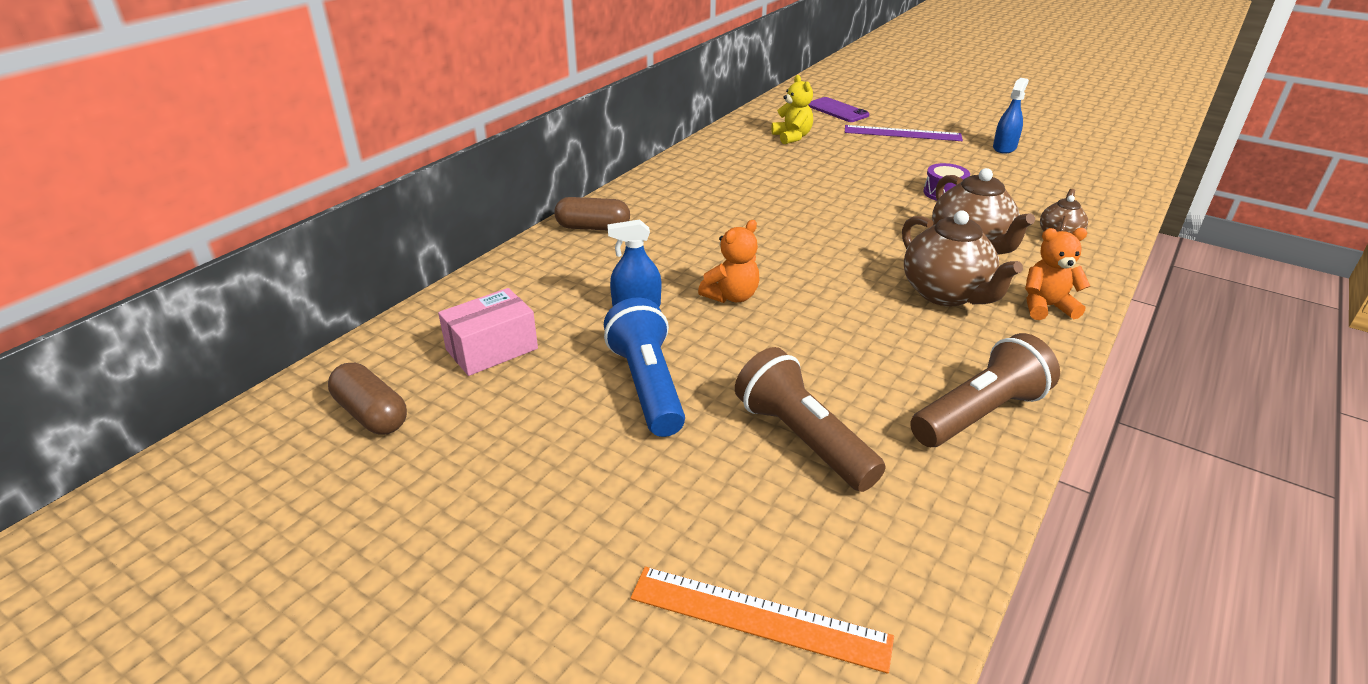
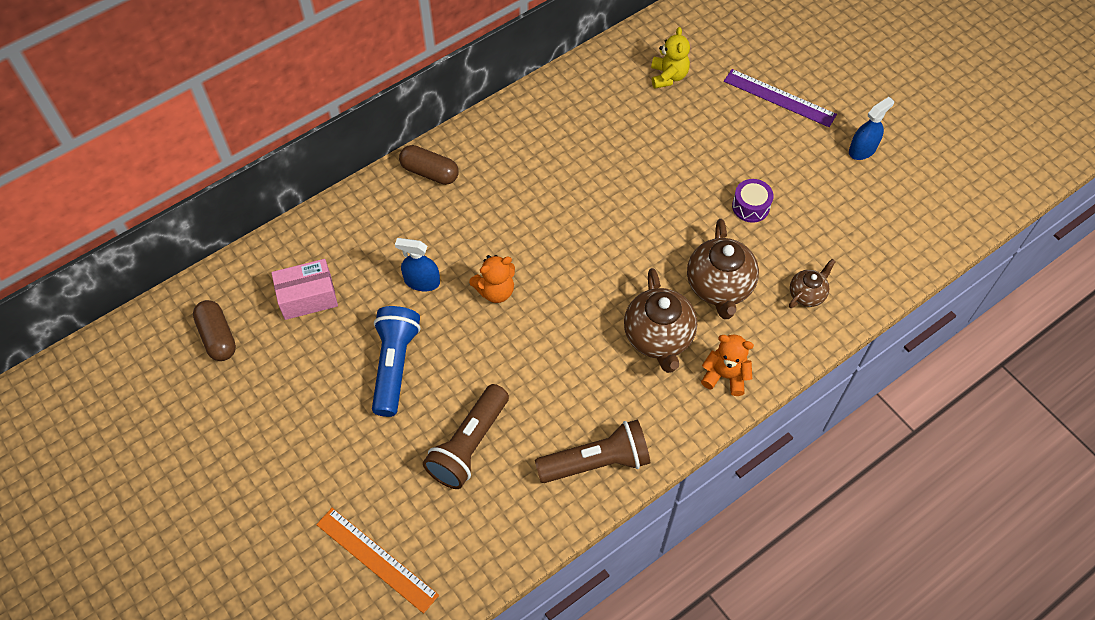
camera: 20 degrees right, 25 degrees up
(802, 439) = (469, 445): brown flashlight -> brown flashlight turned 135 degrees counterclockwise
(837, 110) = (742, 38): purple phone -> none

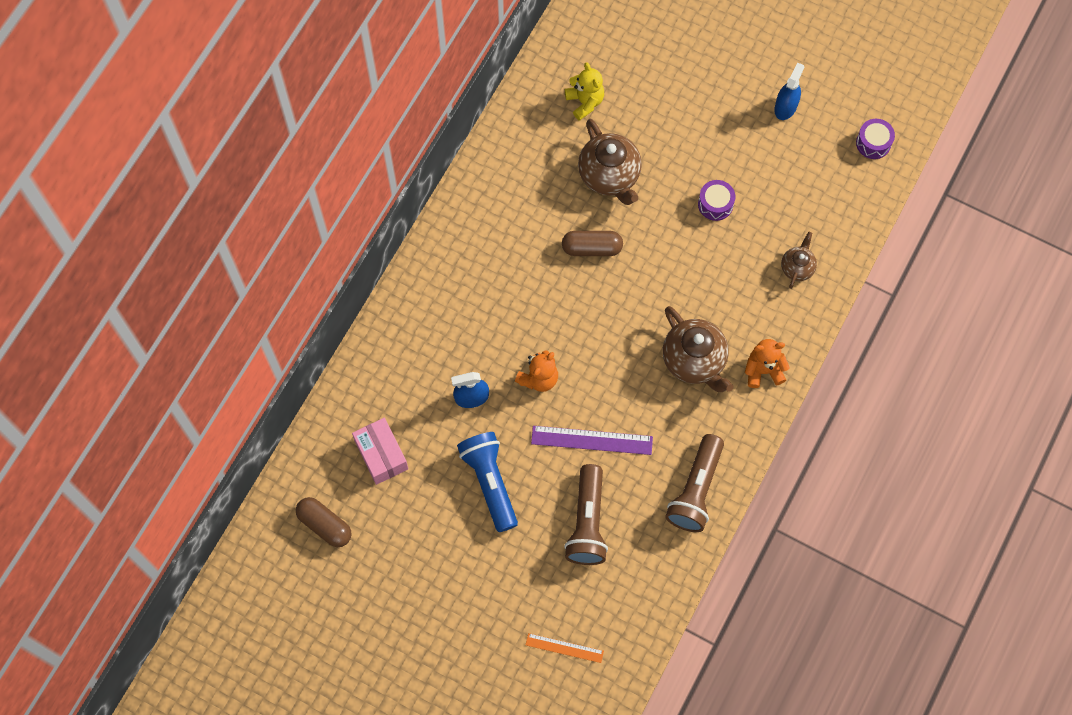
camera: 25 degrees left, 10 degrees up
(308, 297) = (381, 455): pink box -> pink box turned 75 degrees counterclockwise
(376, 559) = (564, 648): orange ruler -> orange ruler, size x0.62
(430, 172) = (421, 290): brown capsule -> brown capsule (592, 248)
(596, 462) = (696, 490): brown flashlight -> brown flashlight turned 150 degrees clockwise
(719, 287) = (723, 292): brown teapot -> brown teapot (609, 176)
(779, 98) = (692, 83): purple ruler -> purple ruler (592, 440)
(939, 213) = (873, 143): none -> purple drum

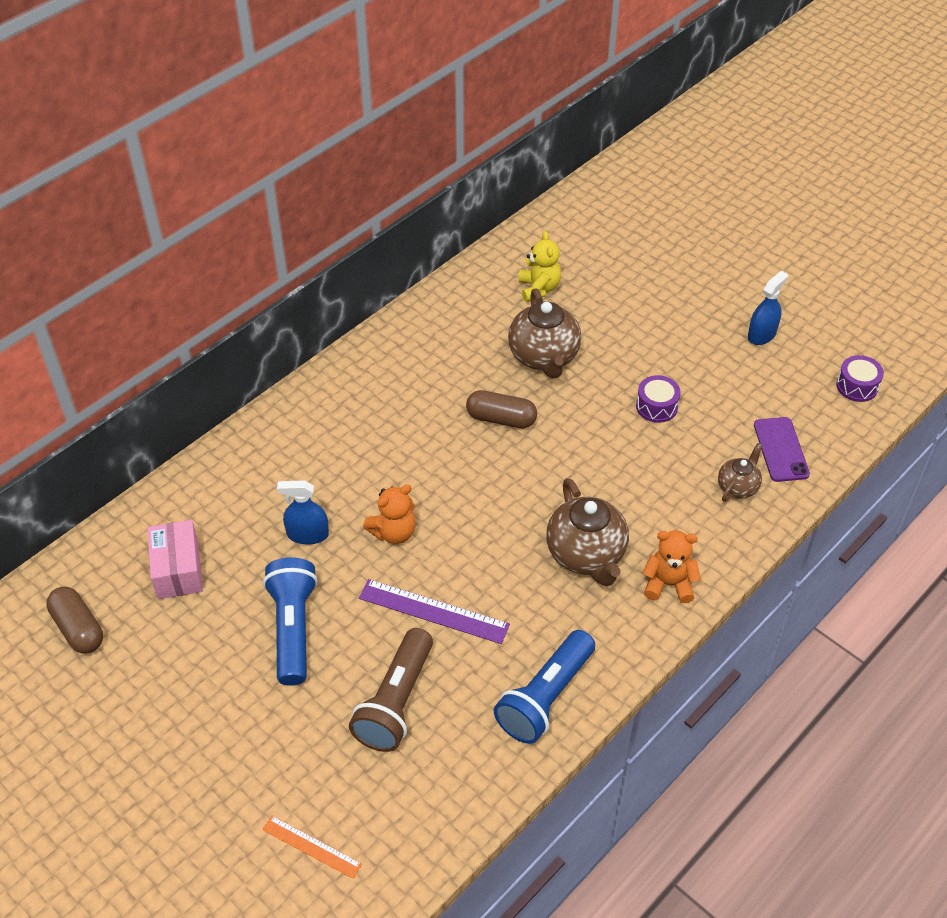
camera: 15 degrees right, 20 degrees down
(696, 490) = (545, 697): brown flashlight -> blue flashlight
(823, 223) = (780, 449): none -> purple phone

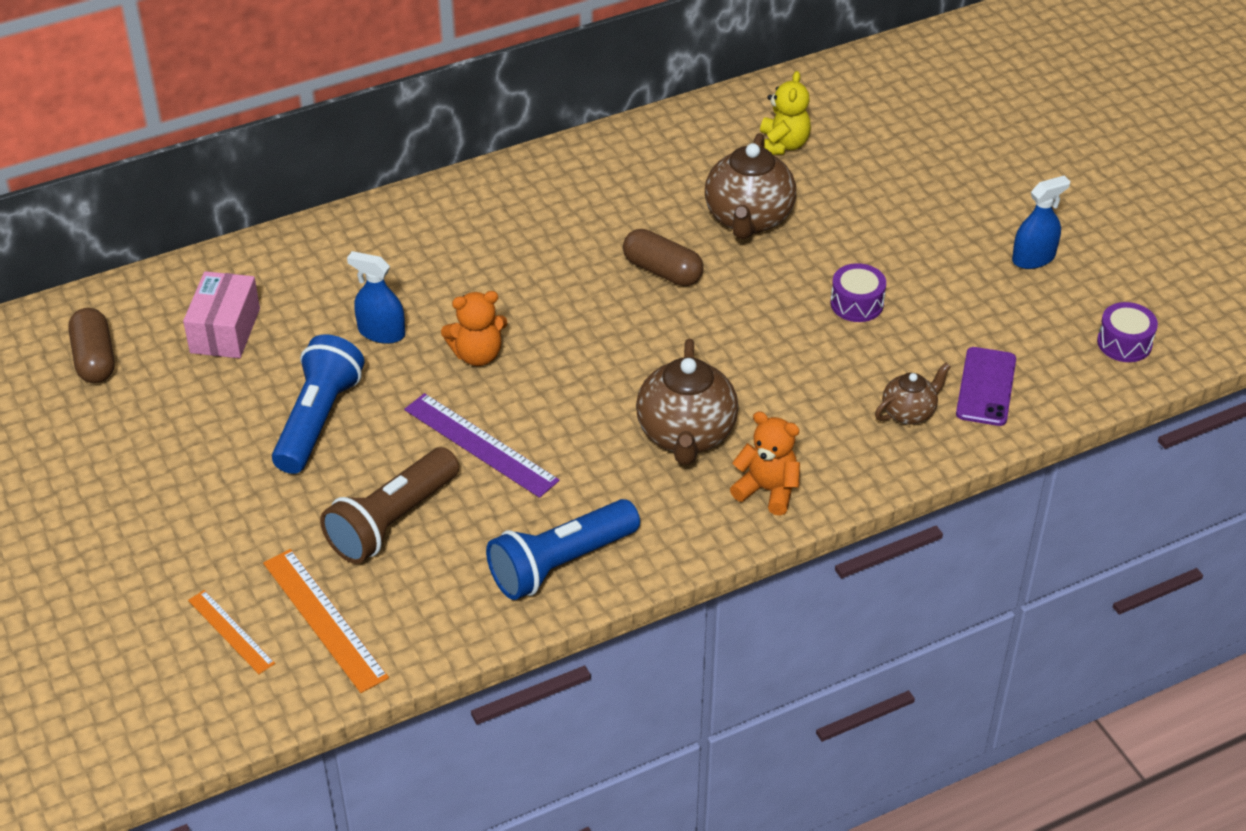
camera: 20 degrees right, 5 degrees down
(383, 809) = (324, 619): none -> orange ruler

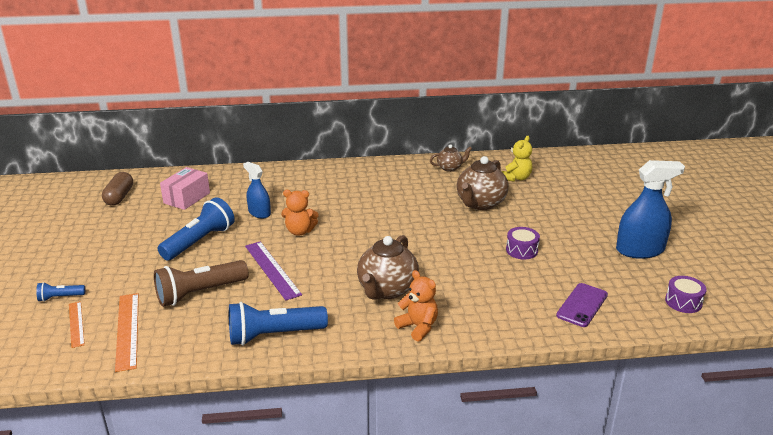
camera: 20 degrees right, 15 degrees down
(163, 592) = (60, 297): none -> blue flashlight
(662, 271) = (420, 216): brown capsule -> none
(909, 413) = (526, 308): brown teapot -> brown teapot (450, 168)
(1033, 258) = (640, 250): blue spray bottle -> blue spray bottle, size x1.67

